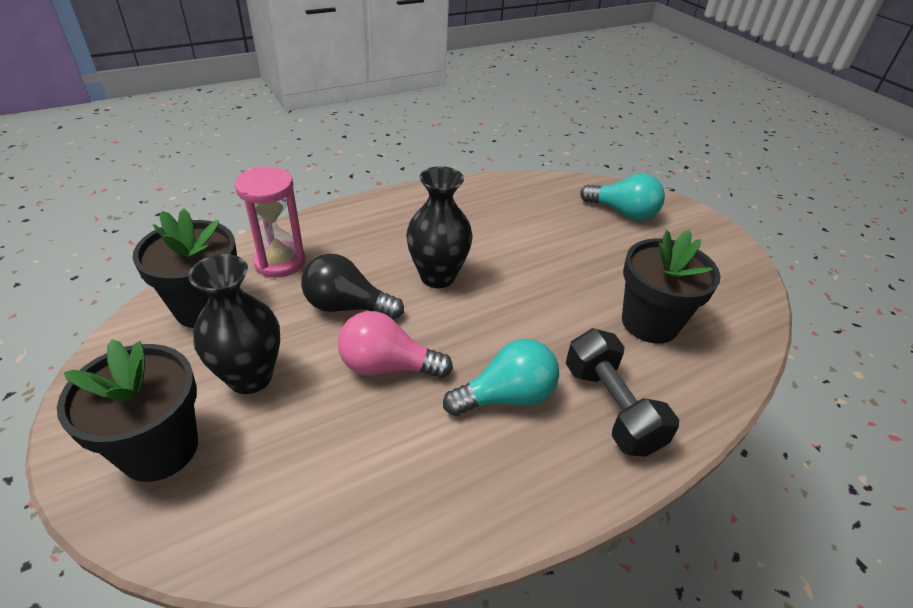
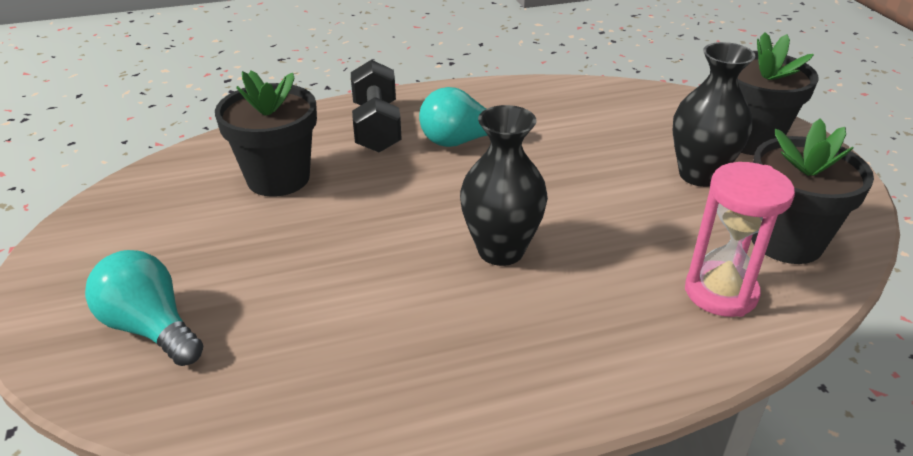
camera: 165 degrees left, 5 degrees down
(347, 306) = (616, 226): black light bulb -> none
(387, 366) = (569, 170): pink light bulb -> none

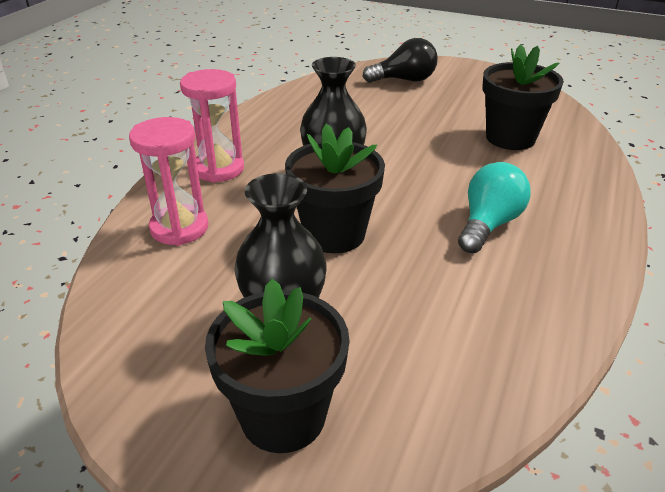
camera: 130 degrees right, 0 degrees up
(151, 328) = (404, 80): turquoise light bulb -> black light bulb
(376, 127) = (555, 196): black dumbbell -> none
(605, 344) = (219, 169): none -> pink hourglass
(786, 241) = (158, 296): black flower pot -> black flower pot (334, 234)

